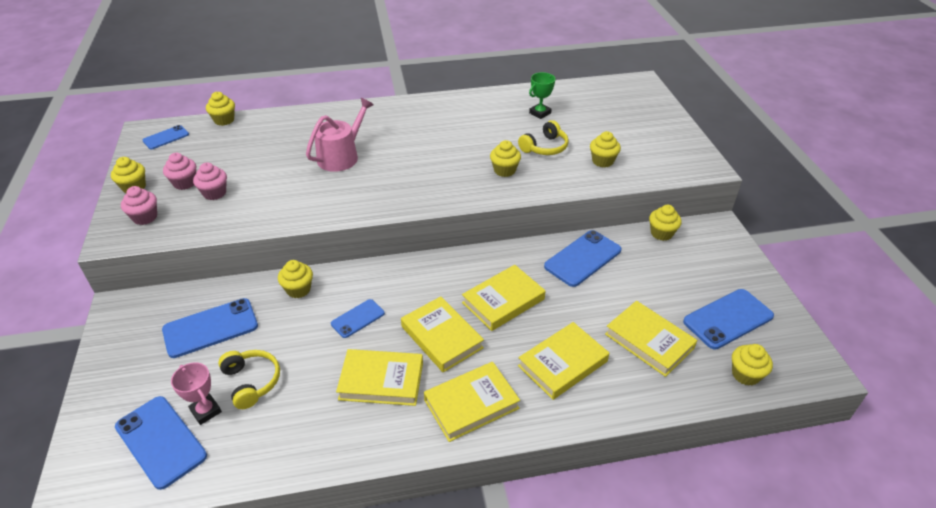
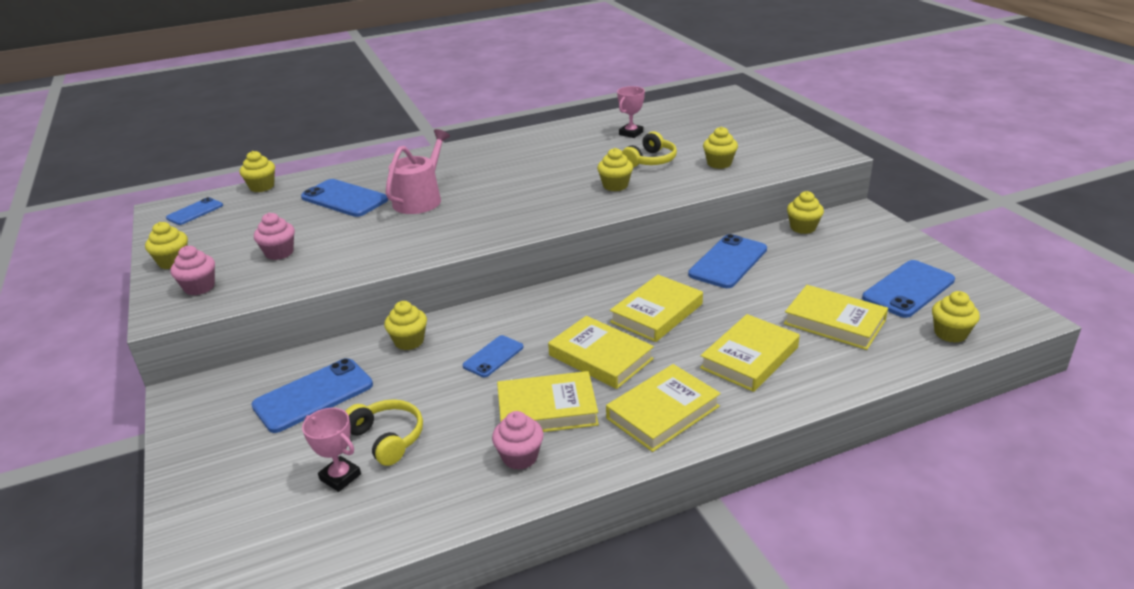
camera: 10 degrees left, 10 degrees down
(160, 441) = (293, 518): blue phone -> blue phone (344, 199)
(184, 183) = (237, 249): pink cupcake -> pink cupcake (520, 457)
(540, 113) = (631, 133): green trophy -> pink trophy

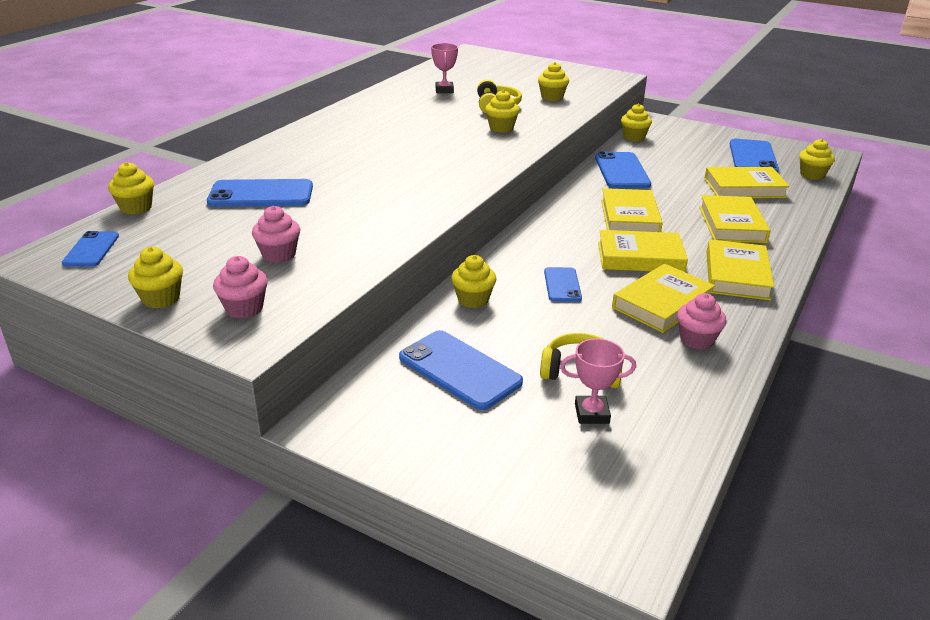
camera: 40 degrees left, 0 degrees up
(313, 395) = (459, 370): blue phone -> blue phone turned 60 degrees counterclockwise
(420, 199) = (344, 176): pink watering can -> none

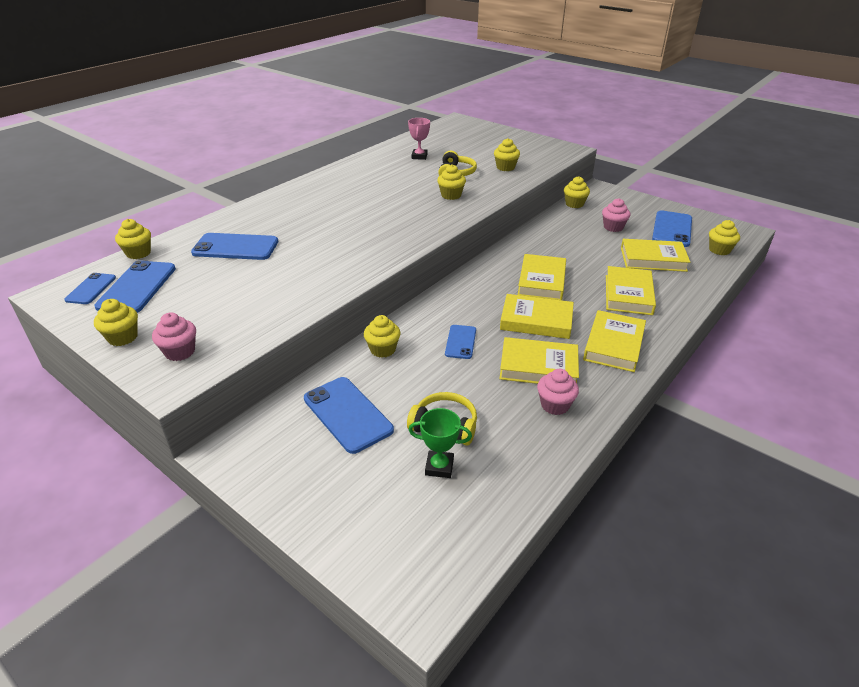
camera: 10 degrees right, 5 degrees up
(279, 254) = (226, 304): pink cupcake -> pink cupcake (613, 227)
(592, 413) = (439, 467): pink trophy -> green trophy
(621, 171) = (551, 236): blue phone -> blue phone (137, 287)
(662, 303) = (538, 367): yellow book -> yellow book turned 45 degrees clockwise

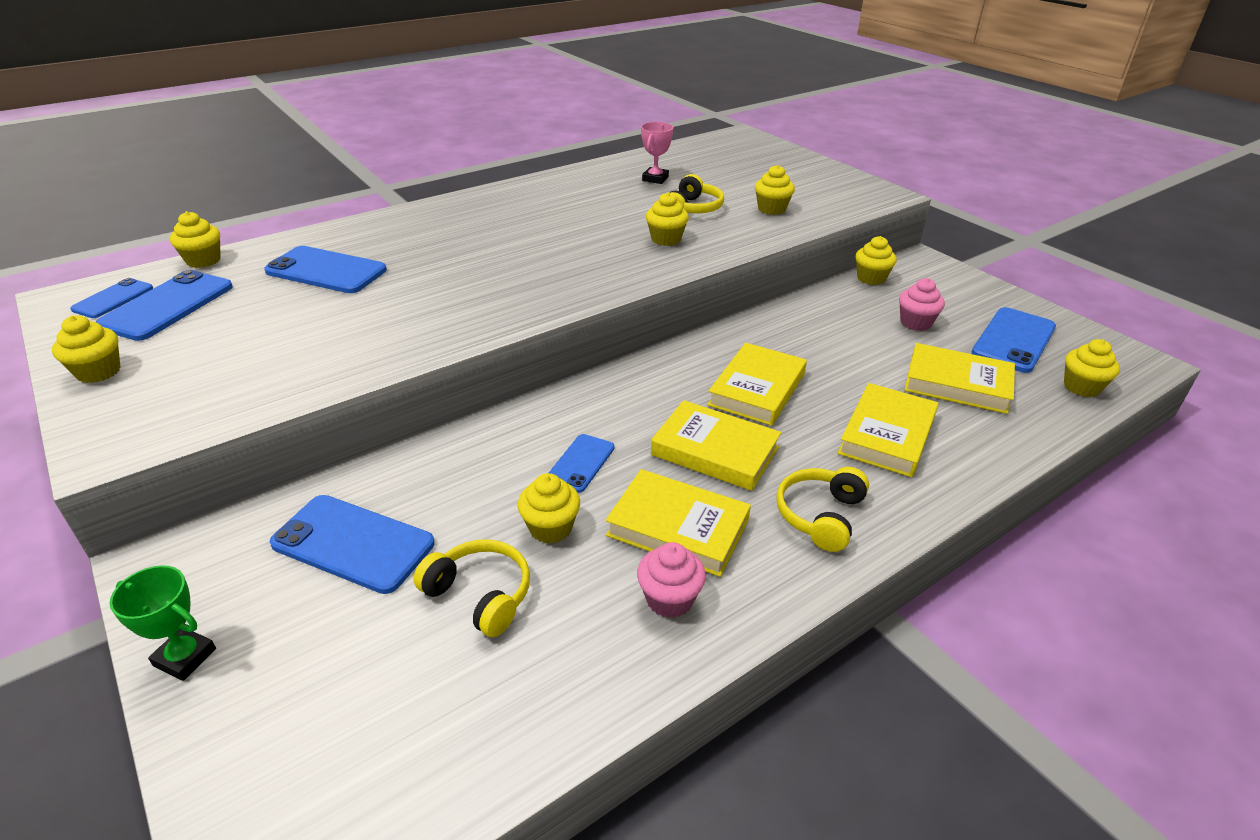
camera: 15 degrees right, 0 degrees up
(180, 352) = (151, 406): pink cupcake -> none
(347, 414) = (353, 543): blue phone -> blue phone turned 45 degrees counterclockwise
(383, 349) = (462, 453): yellow cupcake -> yellow cupcake (550, 528)
(439, 467) = (432, 663): green trophy -> green trophy (185, 657)
(614, 345) = (820, 515): yellow book -> yellow headphones

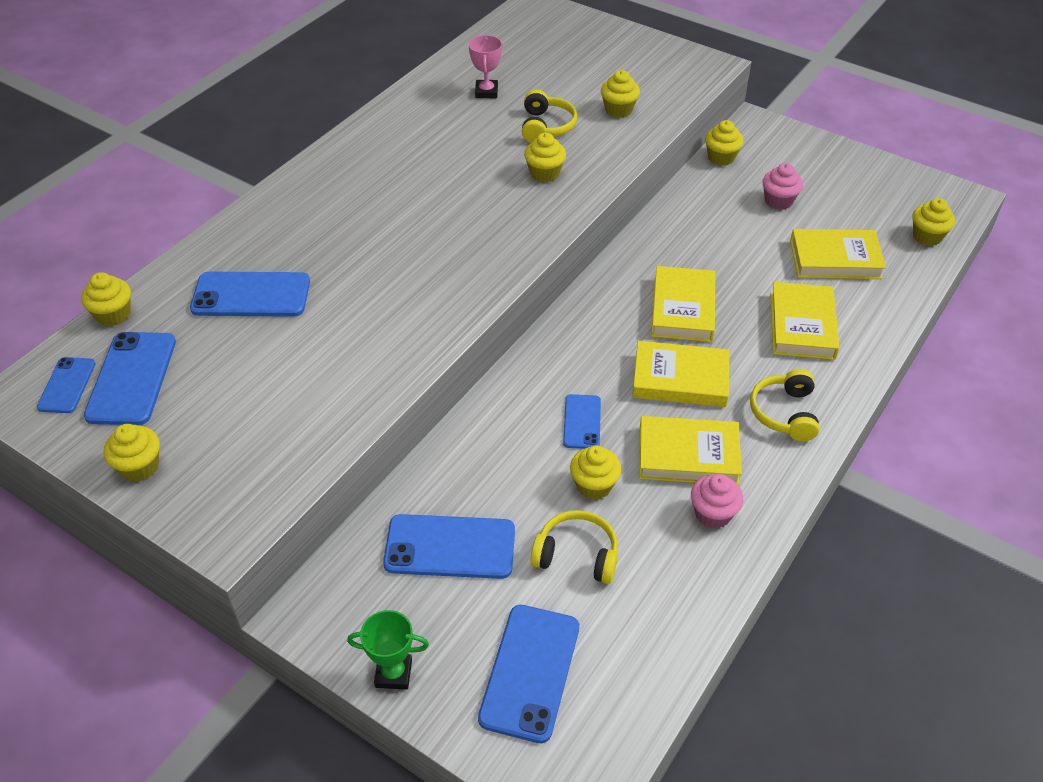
camera: 20 degrees left, 10 degrees up
(1013, 340) = (862, 200): blue phone -> blue phone (530, 672)

